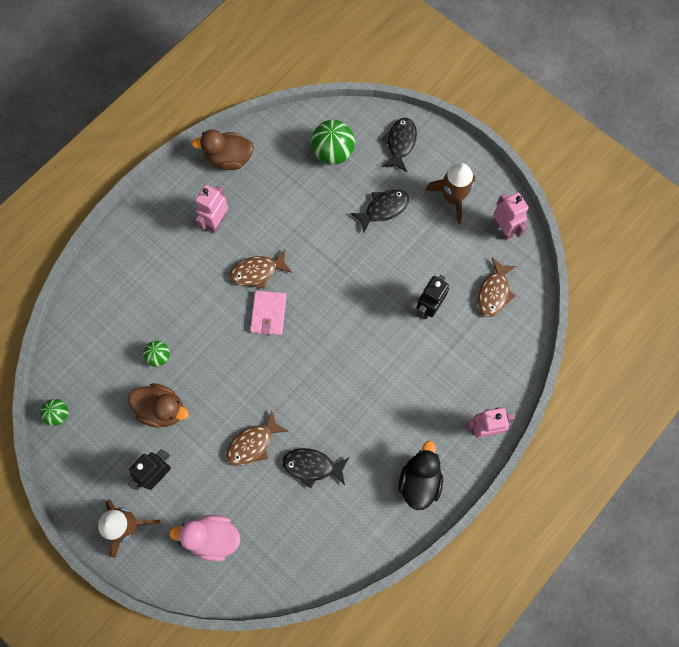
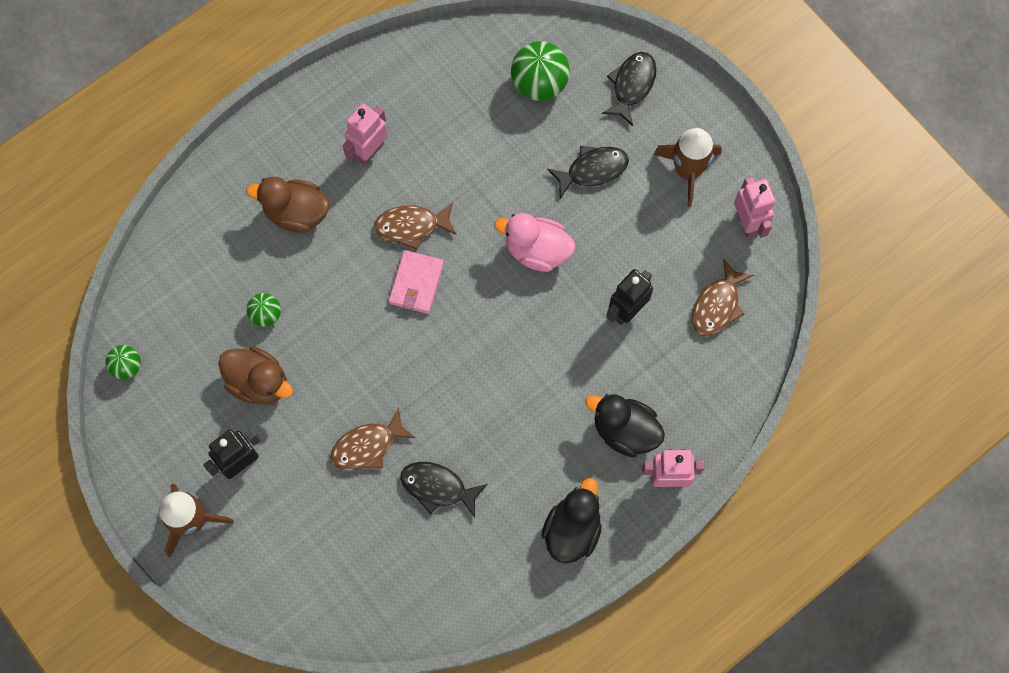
camera: 10 degrees right, 0 degrees up
(213, 537) = (296, 554): pink duck -> pink duck (537, 250)
(229, 159) = (400, 70): brown duck -> brown duck (296, 213)
(444, 398) = (624, 430): none -> black duck

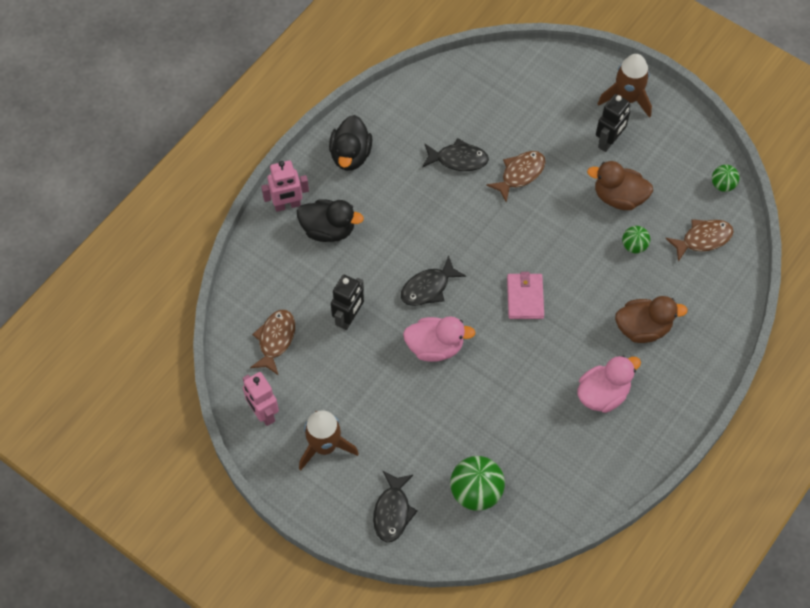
camera: 165 degrees right, 10 degrees down
(369, 151) = (603, 394): pink robot -> pink duck
(411, 226) = (545, 341): brown fish -> brown fish (703, 239)
(592, 170) = (407, 426): black fish -> black fish (428, 288)

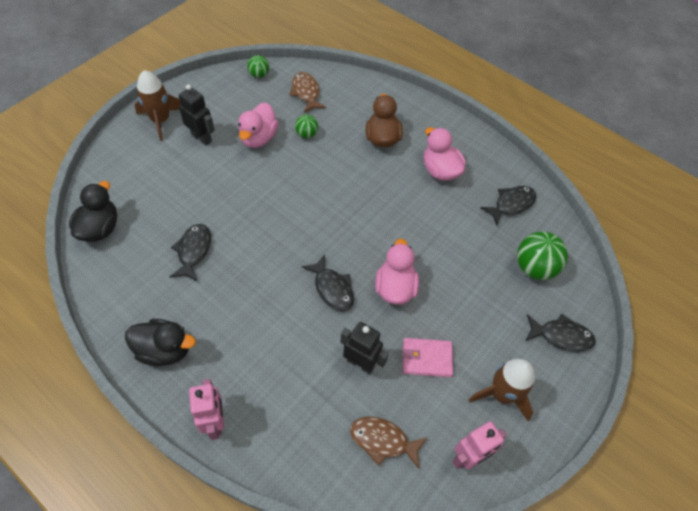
camera: 90 degrees left, 5 degrees down
(328, 230) = (254, 378): black duck -> black duck (100, 228)
(520, 174) = (221, 204): brown fish -> none
(525, 297) = (348, 213): pink wallet -> pink wallet (426, 358)
(563, 473) = (511, 204): none -> black fish
(618, 197) = (258, 138): brown duck -> pink duck

